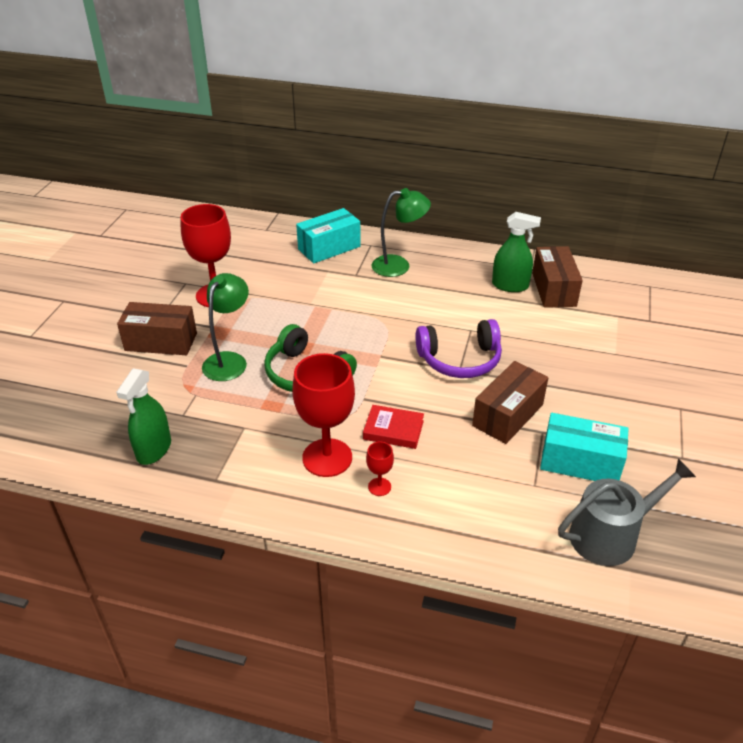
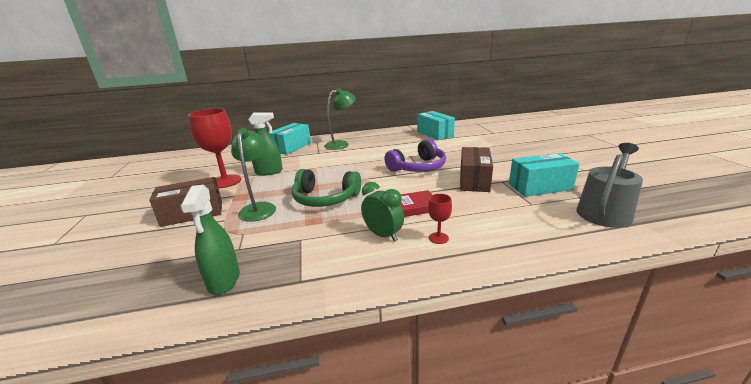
camera: 25 degrees left, 15 degrees down
(327, 458) = (383, 235): red goblet -> green clock
(510, 285) = (411, 137): green spray bottle -> green spray bottle (269, 172)
(553, 289) = (434, 134): brown box -> turquoise box

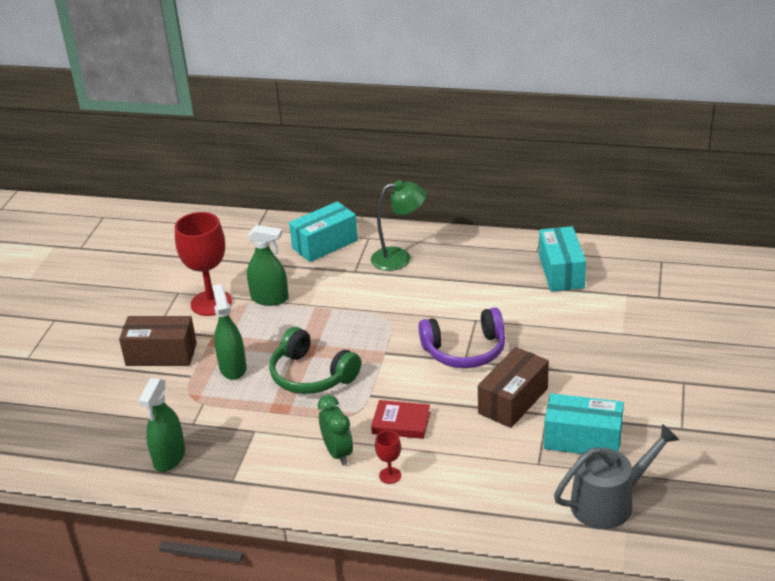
camera: 25 degrees right, 10 degrees up
(259, 208) = (233, 368): green lamp -> green spray bottle

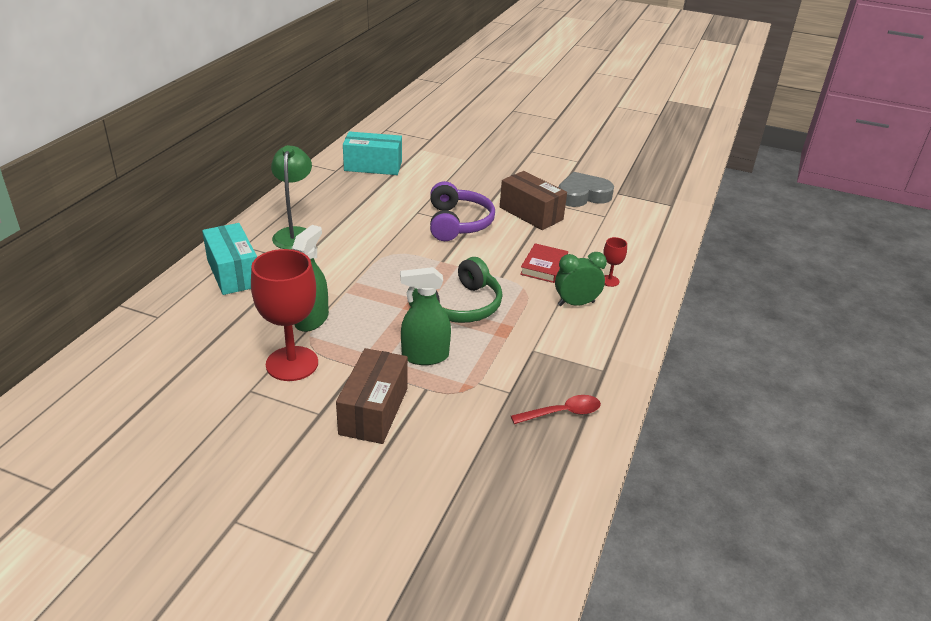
camera: 85 degrees left, 0 degrees up
(169, 457) = (562, 413): green spray bottle -> red spoon
(582, 439) = (582, 195): turquoise box -> grey heart
(609, 502) = (648, 198): grey watering can -> none

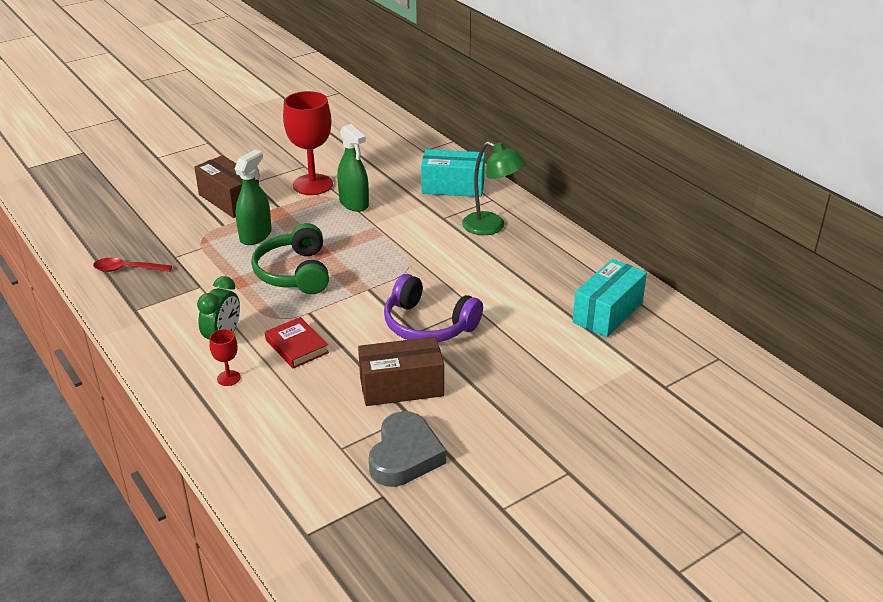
camera: 125 degrees right, 0 degrees up
(562, 413) = (127, 269): red spoon -> red spoon turned 75 degrees clockwise

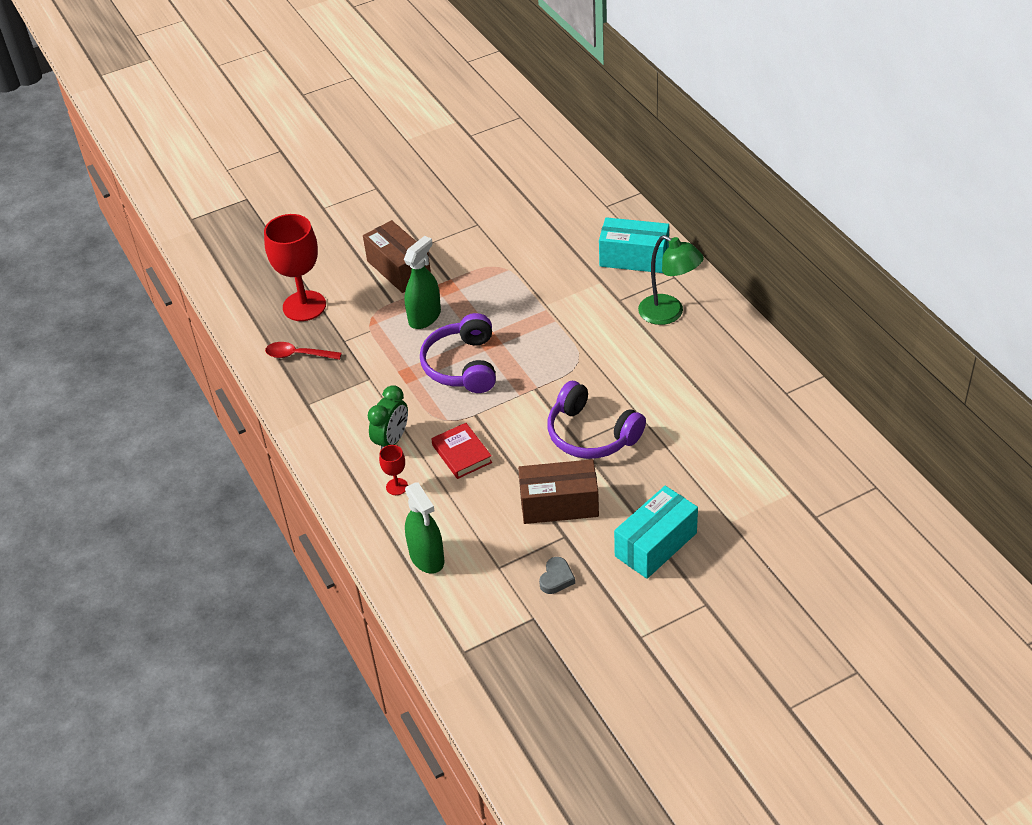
camera: 10 degrees right, 10 degrees up
(294, 273) = (462, 365): green headphones -> purple headphones
(313, 185) = (485, 251): red goblet -> red goblet (304, 306)
(354, 203) = (527, 278): green spray bottle -> green spray bottle (427, 557)
(405, 455) = (556, 578): grey heart -> grey heart, size x0.50
(607, 312) = (773, 427): turquoise box -> turquoise box (655, 544)

